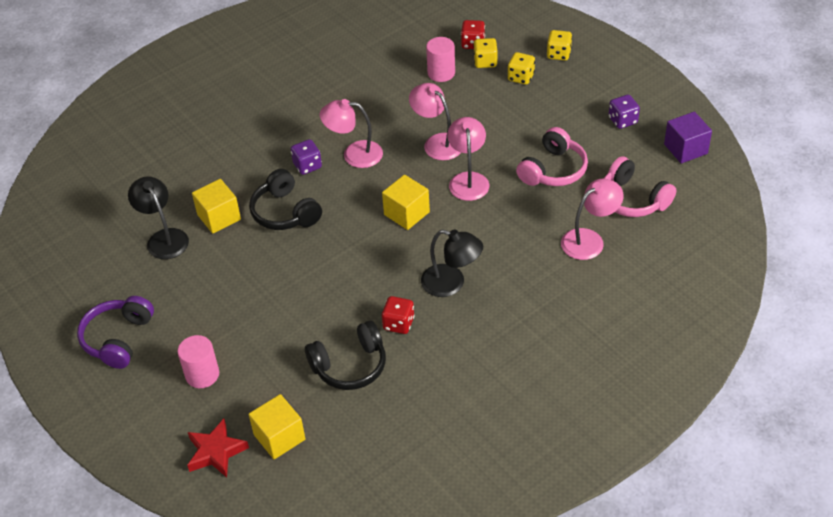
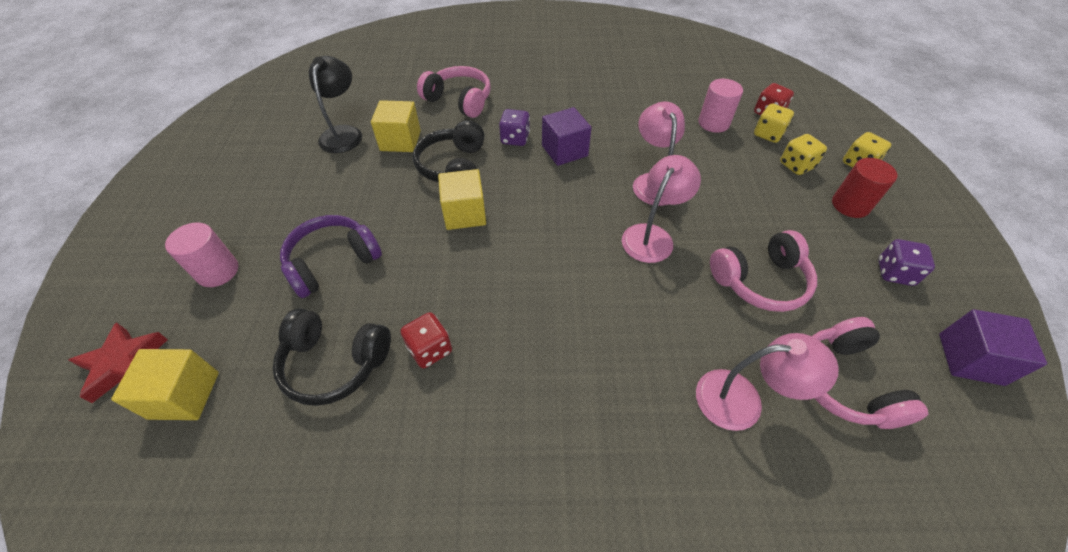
camera: 35 degrees right, 5 degrees up
(118, 339) = (211, 193): purple headphones -> purple headphones (333, 262)
(227, 159) = (459, 100): none -> pink headphones
(354, 154) = (564, 151): pink lamp -> purple cube
(406, 213) = (557, 233): yellow cube -> yellow cube (464, 213)
(451, 283) = (529, 341): black lamp -> none
(572, 89) = (850, 205): none -> red cylinder

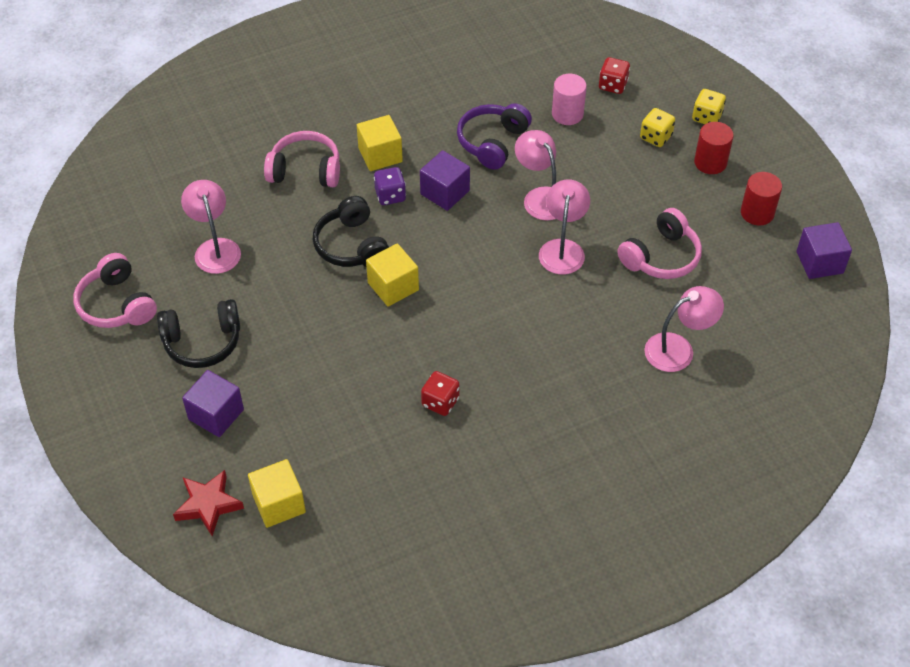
camera: 25 degrees left, 0 degrees up
(218, 271) = (216, 414): pink cylinder -> purple cube
(333, 262) = (310, 370): purple headphones -> purple headphones (492, 142)
(335, 362) = (375, 439): black headphones -> black headphones (202, 342)
(344, 133) = (215, 248): black lamp -> pink lamp
(400, 141) = (279, 236): yellow cube -> yellow cube (380, 155)
(768, 134) = (621, 110): yellow dice -> none
(844, 382) = (741, 311): pink headphones -> pink headphones (117, 304)
(894, 273) = (757, 213): purple dice -> red cylinder

